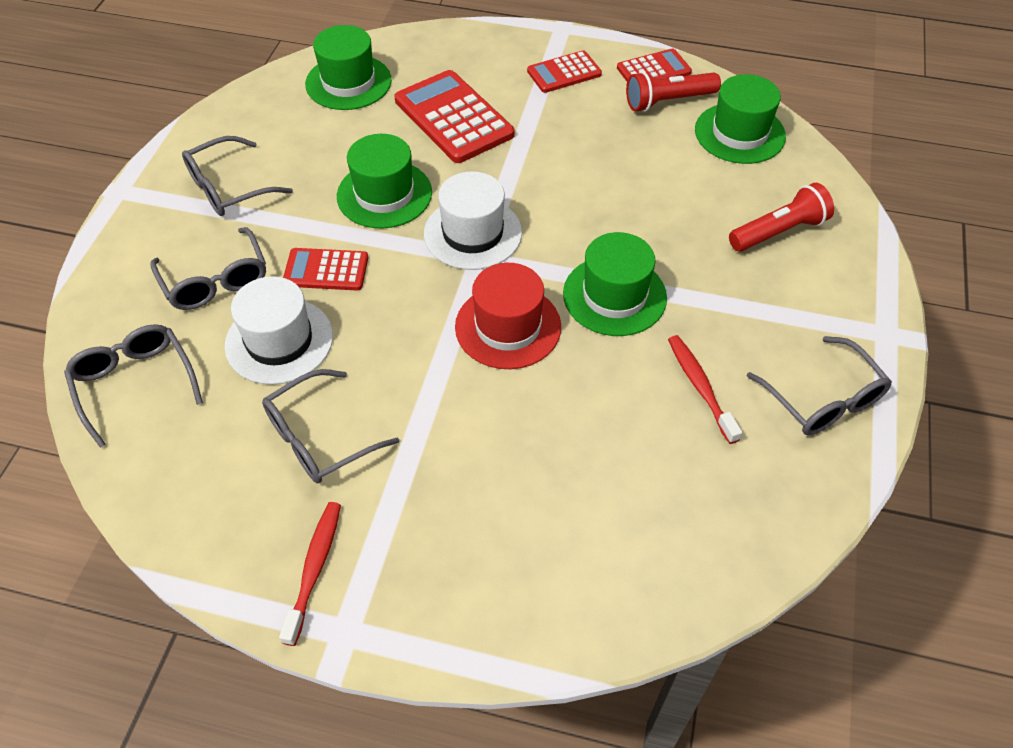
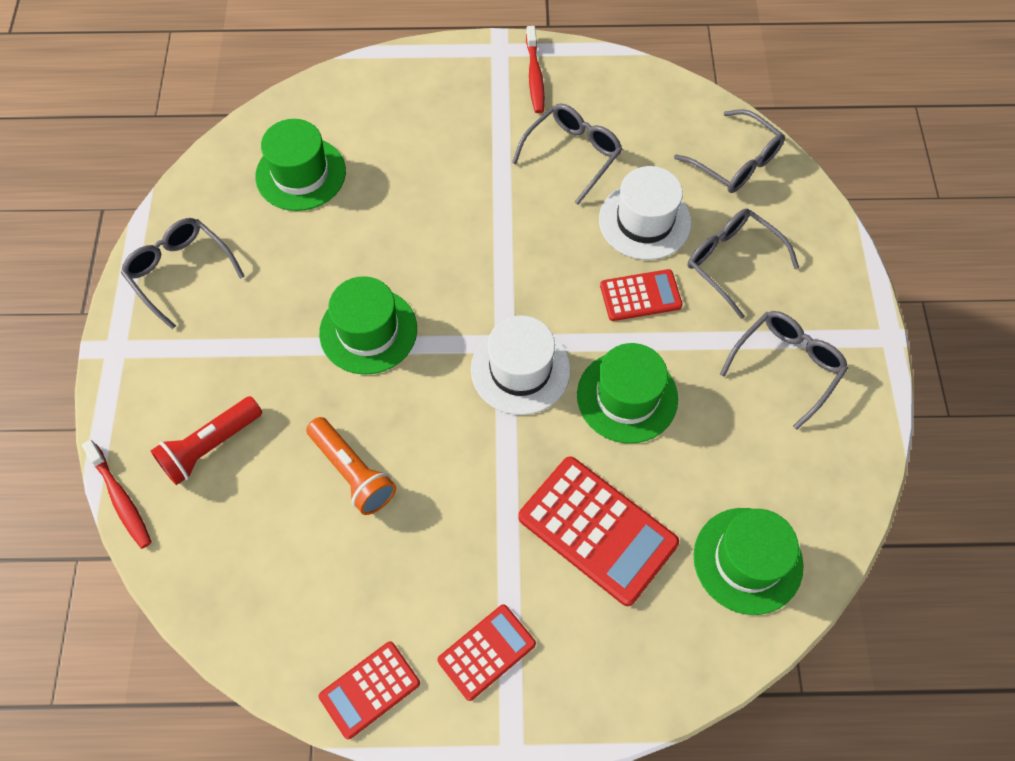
camera: 165 degrees right, 10 degrees up
(508, 326) = (457, 277): red hat -> none
(648, 189) = (352, 472): none -> orange flashlight
(668, 101) = (344, 629): red flashlight -> none
(700, 387) = (283, 260): red toothbrush -> red toothbrush (121, 499)
(739, 133) = (252, 591): green hat -> green hat (301, 174)

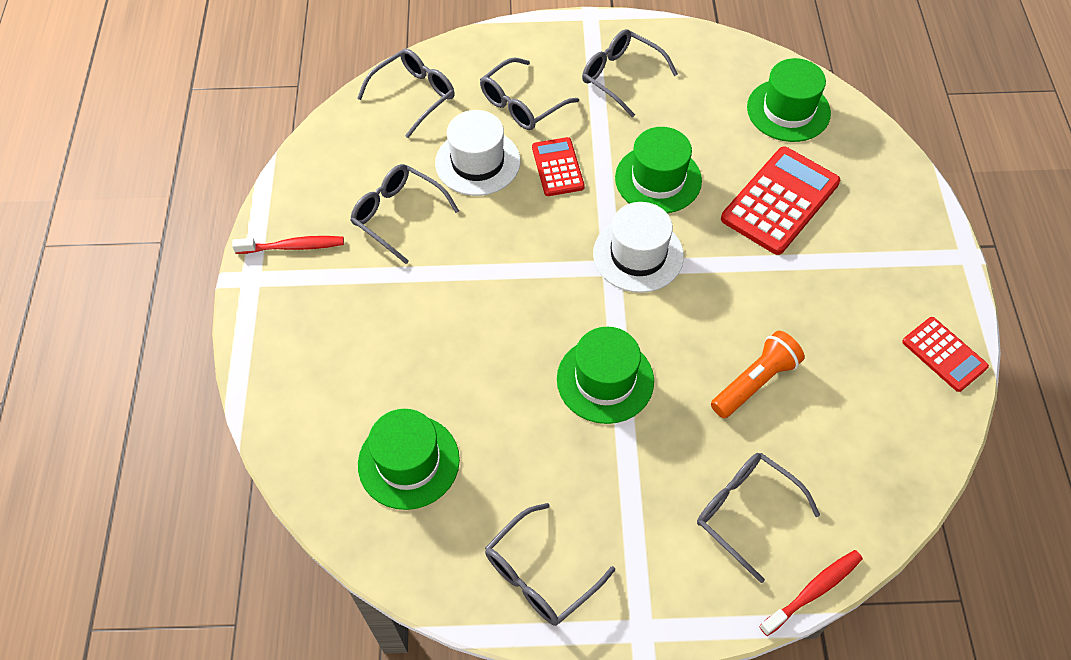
camera: 90 degrees left, 5 degrees down
(210, 446) = (745, 512): red flashlight -> grey glasses
(487, 652) = (894, 274): red calculator -> none

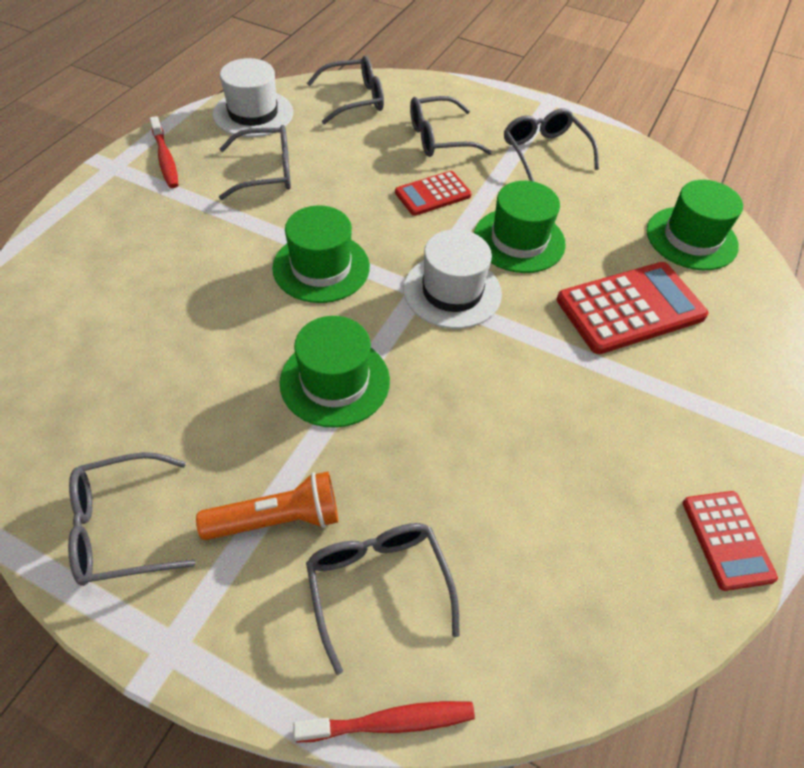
camera: 25 degrees right, 5 degrees down
(293, 247) = (165, 159): red toothbrush -> red toothbrush turned 45 degrees clockwise
(397, 215) = (267, 172): grey glasses -> grey glasses turned 105 degrees clockwise
(408, 462) = (100, 361): green hat -> green hat (321, 267)
(477, 162) = (366, 163): white hat -> white hat (253, 113)
(558, 167) = (432, 194): red calculator -> red calculator turned 135 degrees counterclockwise
(755, 382) = (485, 459): orange flashlight -> orange flashlight (277, 519)

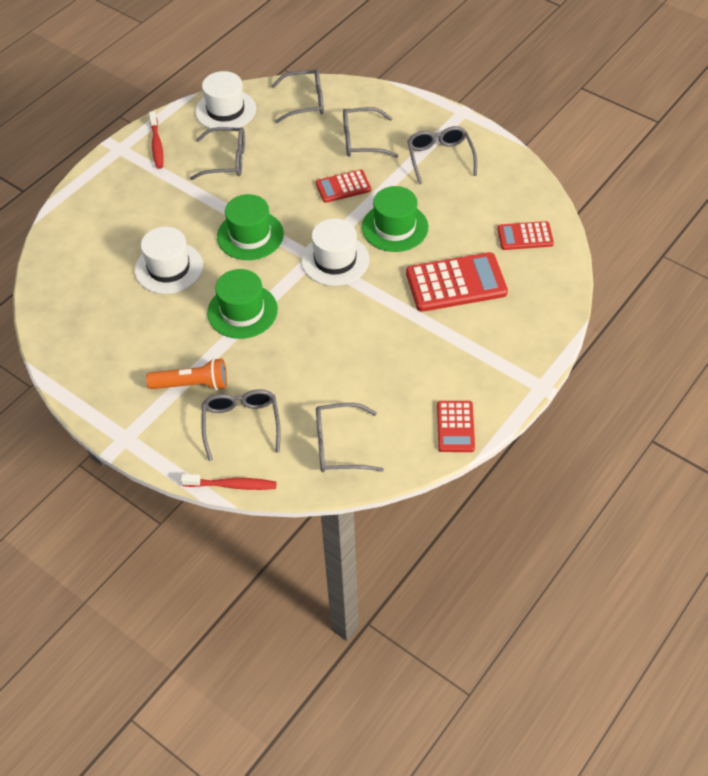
camera: 15 degrees right, 0 degrees up
(120, 527) = (105, 378): grey glasses -> grey glasses (338, 445)
(207, 325) = (169, 268): none -> white hat
(691, 238) = (525, 236): green hat -> red calculator

